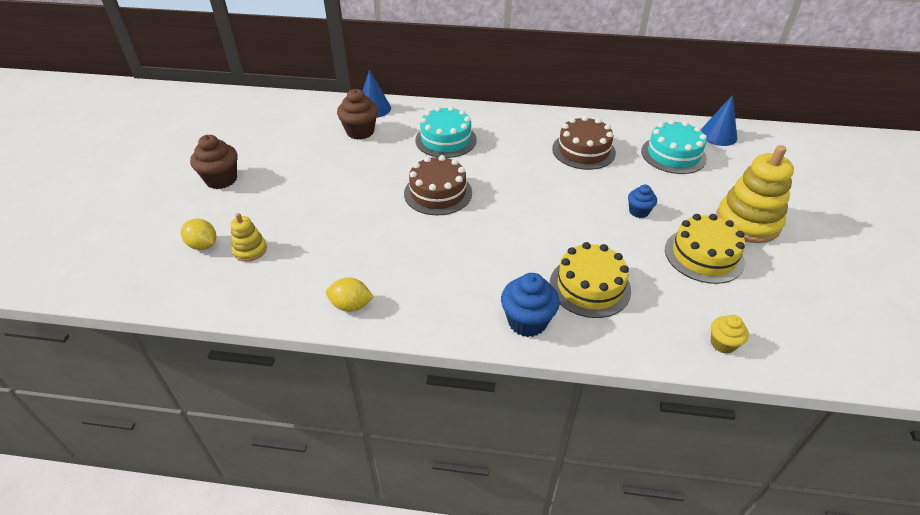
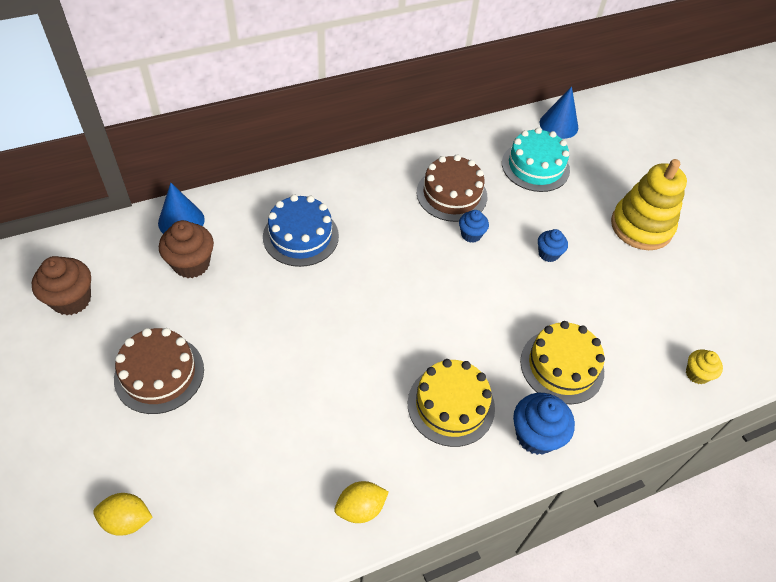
camera: 35 degrees left, 10 degrees up
(221, 179) = (68, 413): brown cupcake -> brown cupcake (71, 300)
(250, 250) = (191, 497): yellow stacking toy -> none
(438, 193) = (344, 316): brown cake -> brown cake (159, 374)
(446, 140) = (300, 236): turquoise cake -> blue cake
(579, 179) = (471, 235): none -> blue cupcake
(704, 255) = (630, 282): yellow cake -> yellow cake (451, 405)

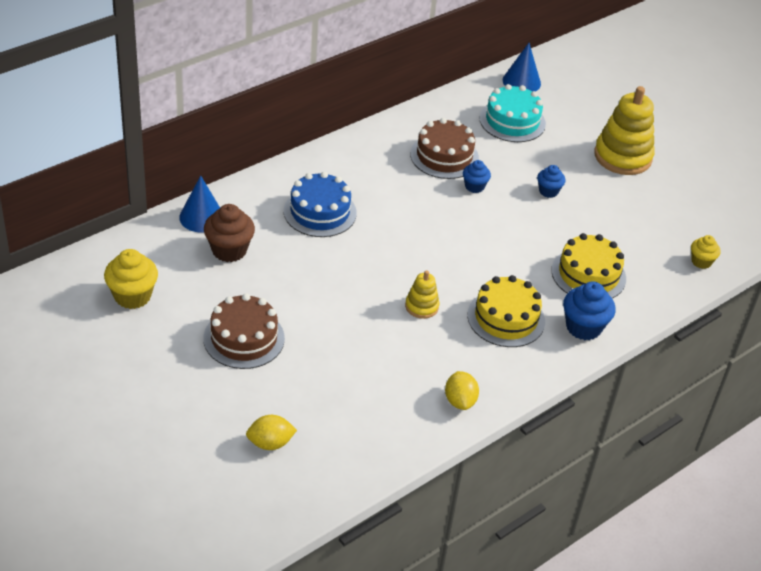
camera: 15 degrees left, 10 degrees down
(71, 300) = (132, 296): brown cupcake -> yellow cupcake
(360, 508) = (460, 401): yellow lemon -> yellow lemon turned 60 degrees counterclockwise
(363, 371) = (421, 306): none -> yellow stacking toy

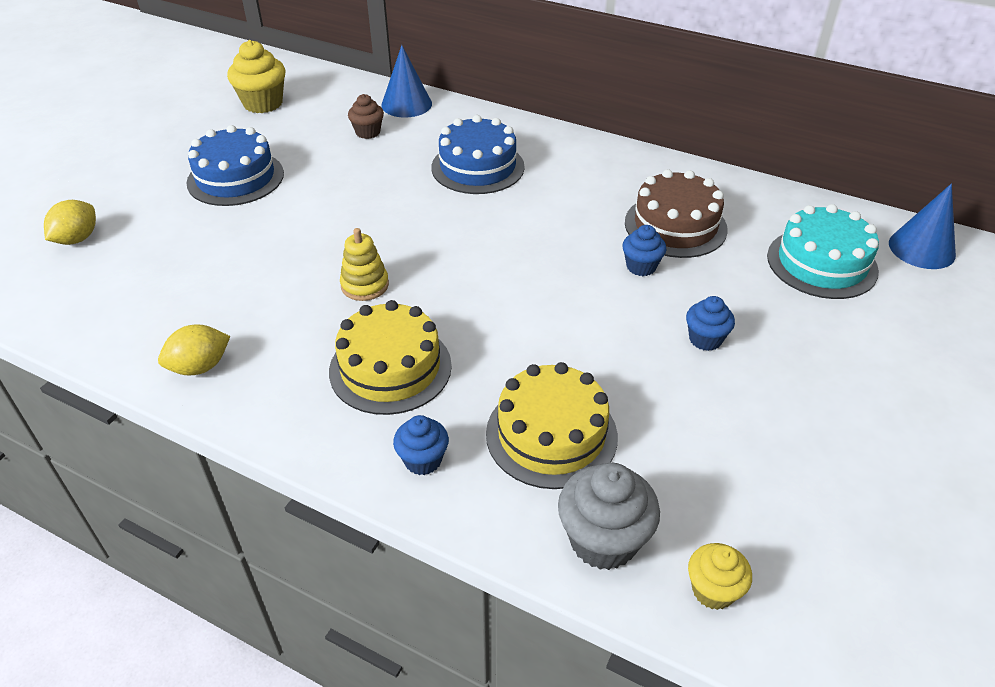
camera: 70 degrees right, 0 degrees up
(229, 250) = (368, 132): brown cupcake -> brown cupcake, size x0.60
(244, 338) = (235, 178): brown cake -> blue cake
(270, 443) = (77, 239): yellow lemon -> yellow lemon turned 60 degrees clockwise
(583, 327) = (423, 460): blue cupcake -> blue cupcake, size x0.60
(622, 156) = (885, 403): yellow stacking toy -> none
(661, 283) = (603, 540): none -> grey cupcake

